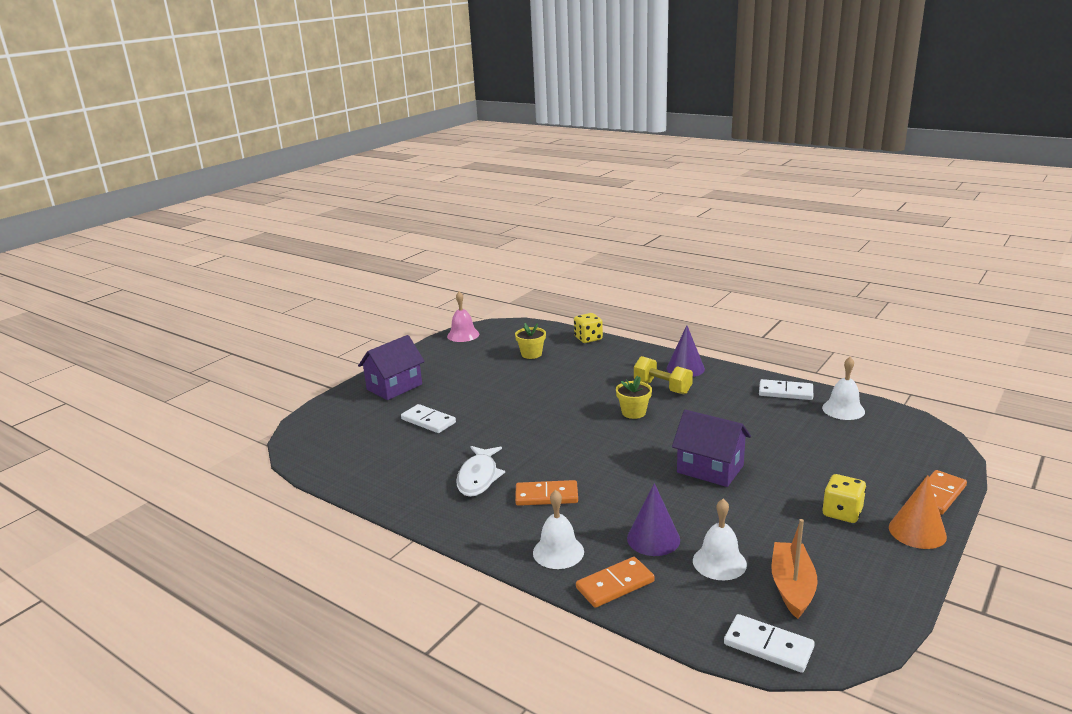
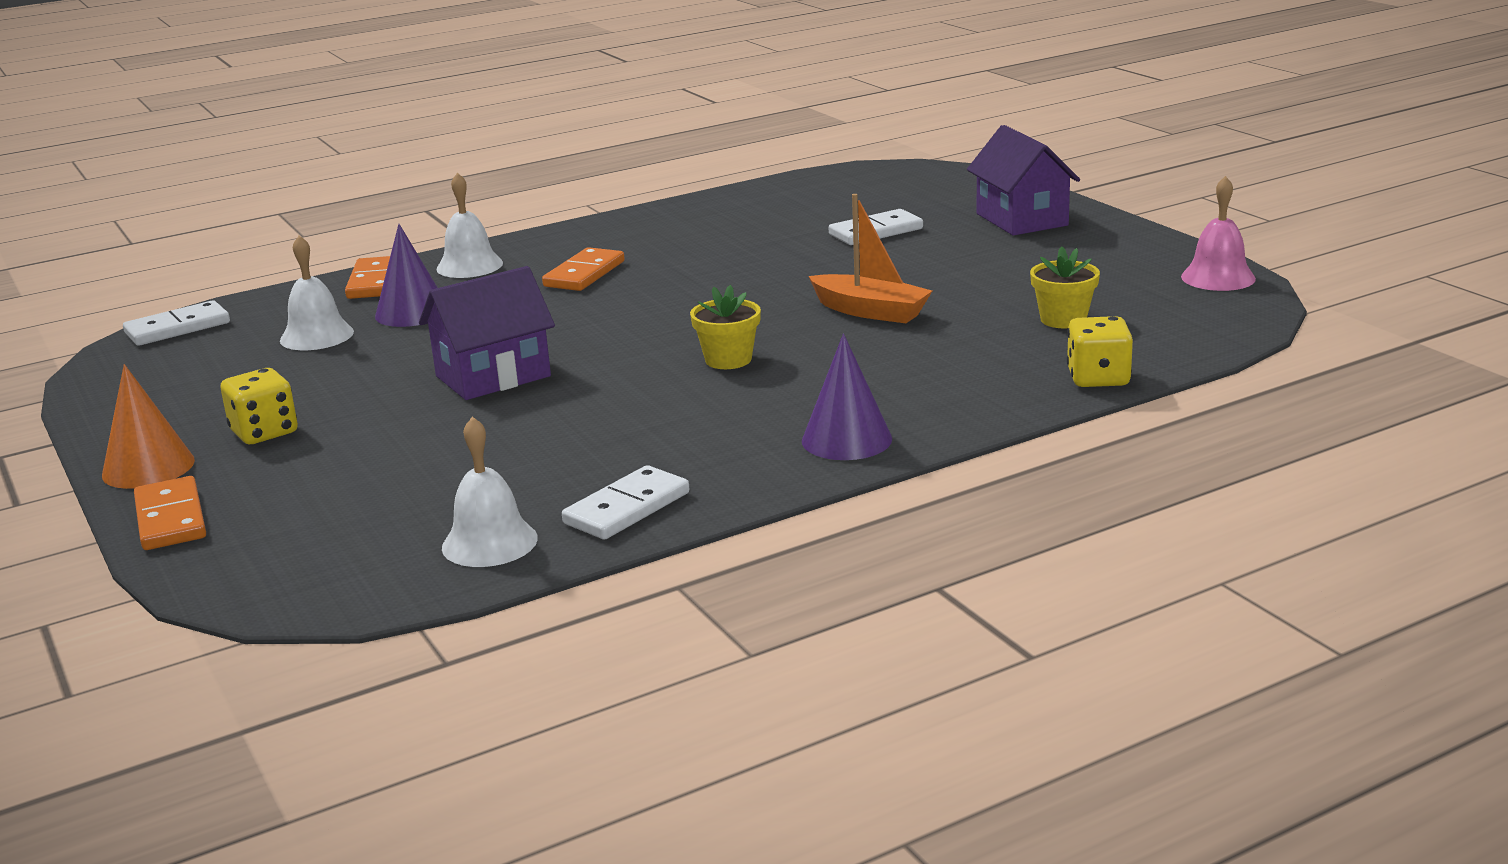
camera: 115 degrees right, 0 degrees up
(478, 477) = (680, 246): white fish -> none
(662, 387) = (789, 400): yellow dumbbell -> none
(792, 587) = (217, 361): orange boat -> orange boat (870, 311)

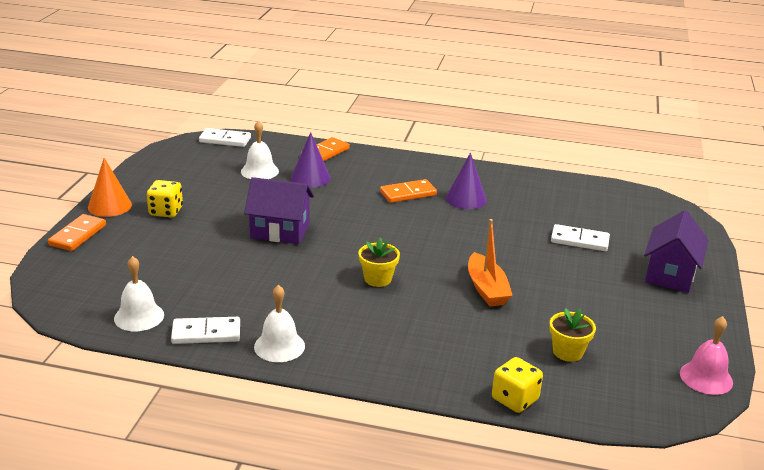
camera: 40 degrees right, 5 degrees up
(469, 266) = (373, 163): white bell -> white bell (279, 346)
(846, 439) = (343, 356): purple cone -> purple cone (466, 199)

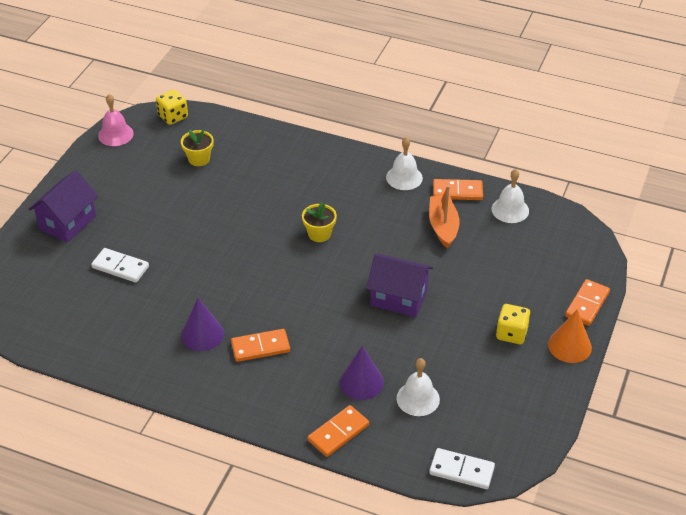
camera: 170 degrees left, 15 degrees up
(206, 333) = (457, 192): white domino -> orange domino
(486, 289) = (232, 218): orange boat -> orange boat (443, 226)
(515, 399) = (253, 129): yellow dice -> yellow dice (173, 116)

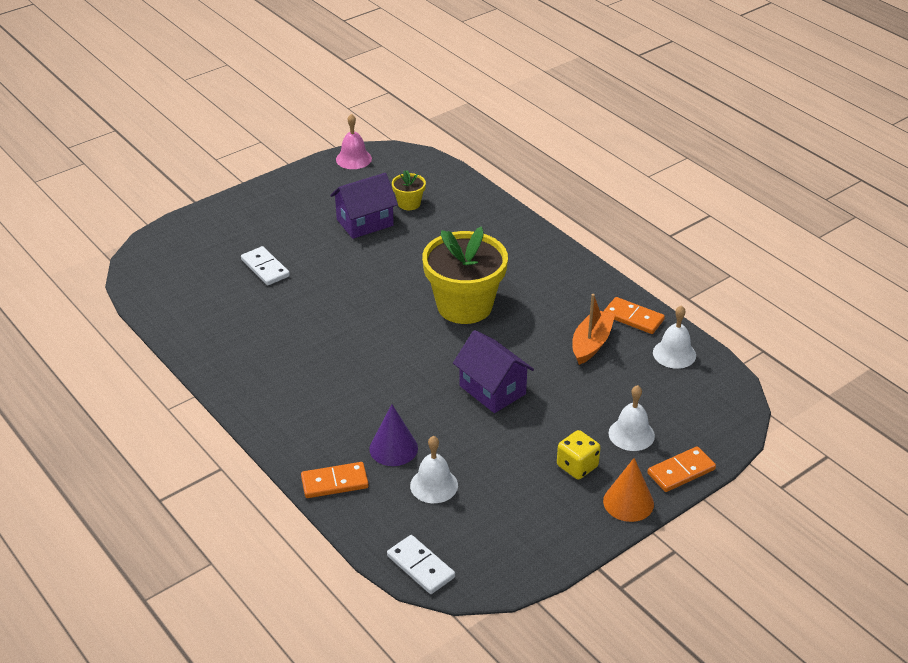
camera: 30 degrees right, 5 degrees down
(68, 222) = (252, 216): purple house -> purple house (365, 222)
(173, 116) = (416, 161): yellow dice -> none
(202, 334) = (287, 350): purple cone -> none
(260, 347) = (328, 381): orange domino -> none
(319, 234) = (464, 306): yellow flower pot -> yellow flower pot, size x2.24
(404, 177) = (590, 286): white bell -> white bell (631, 434)

